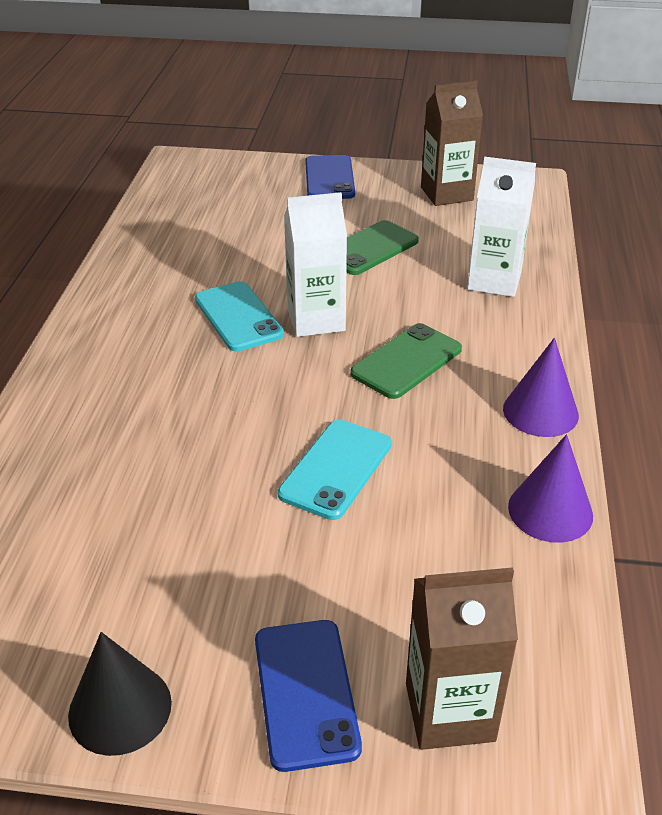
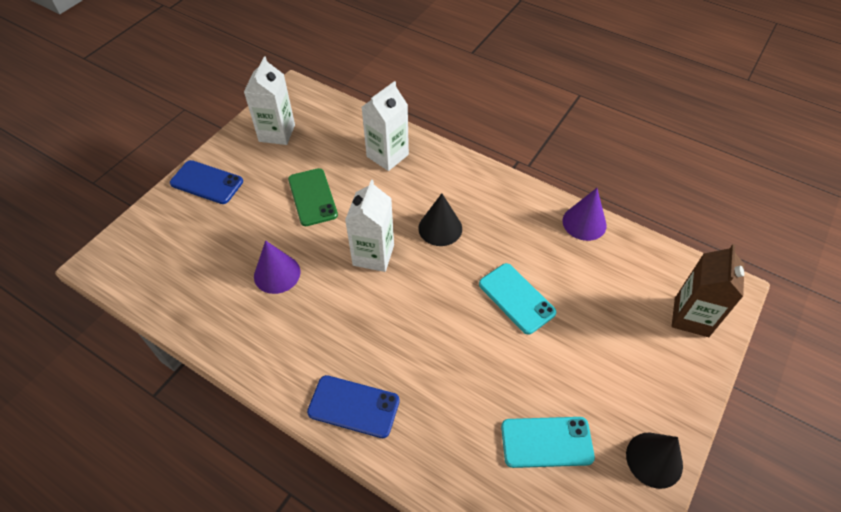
camera: 65 degrees left, 15 degrees up
(238, 317) = (344, 295): turquoise phone -> turquoise phone (546, 442)
(305, 693) = (666, 370): blue phone -> blue phone (353, 406)
(406, 361) = (440, 228): green phone -> black cone
(446, 194) = (277, 133): brown carton -> white carton
(540, 412) = (512, 191): purple cone -> purple cone (277, 274)

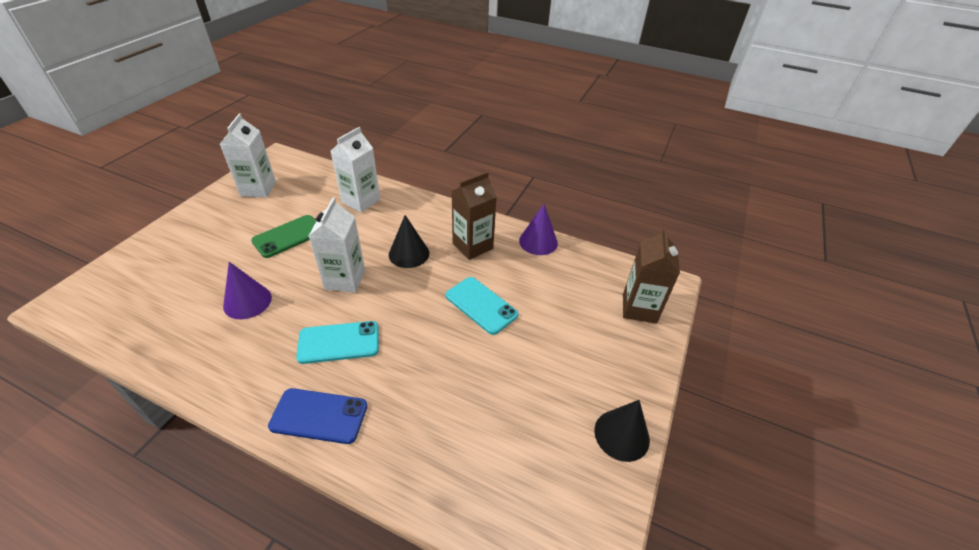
camera: 10 degrees left, 10 degrees down
(207, 182) = (184, 230): blue phone -> none
(312, 197) = (288, 236): green phone -> green phone turned 75 degrees clockwise
(510, 223) = (472, 246): none -> brown carton
(546, 442) = (516, 430): turquoise phone -> turquoise phone (339, 342)

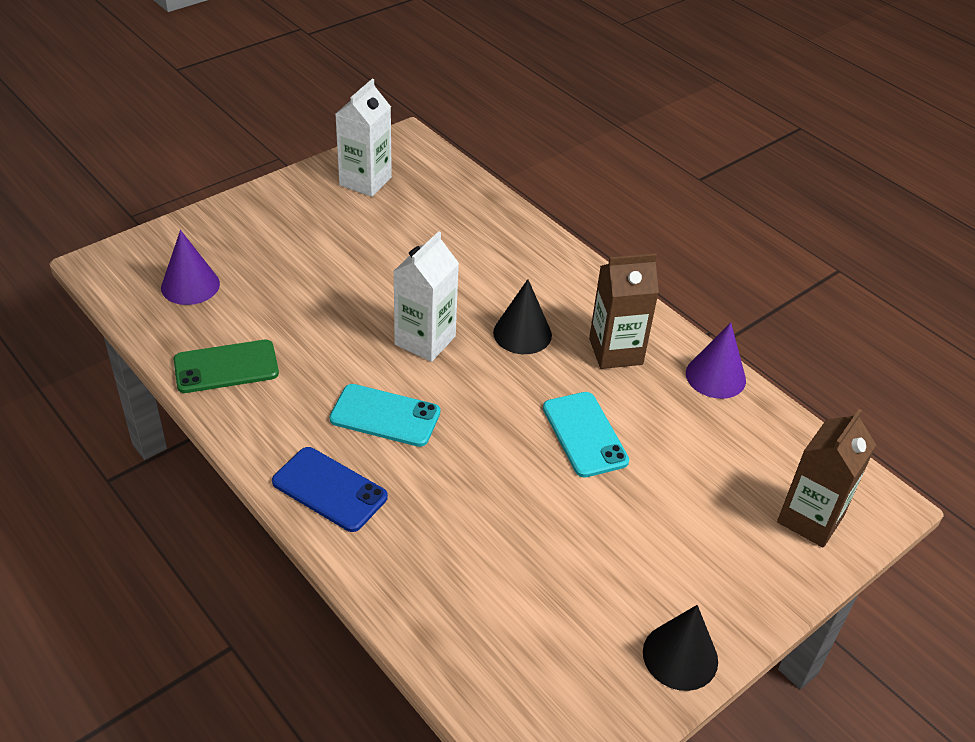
camera: 25 degrees right, 0 degrees up
(247, 301) = (300, 329): purple cone -> purple cone (190, 285)
(288, 236) = (378, 260): green phone -> green phone (226, 367)
(361, 201) = (492, 238): white carton -> none

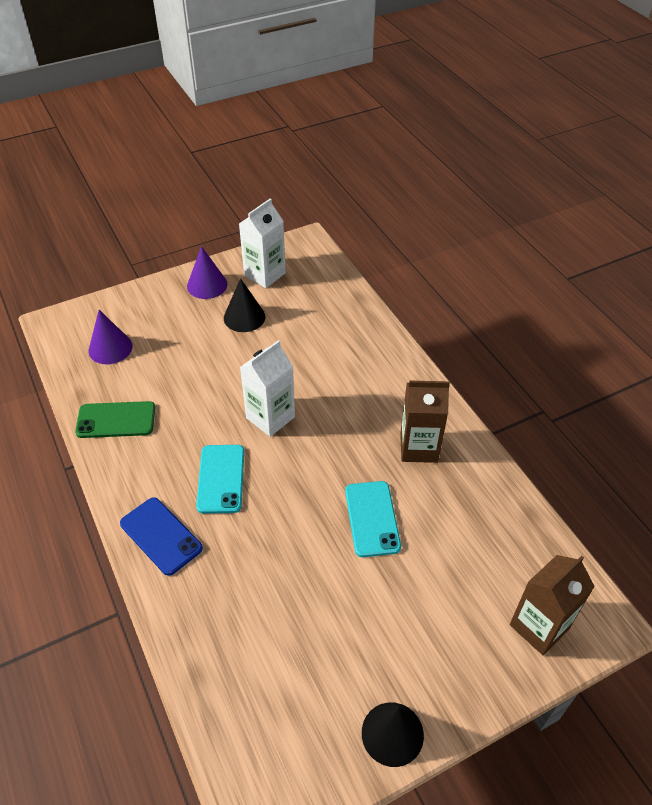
camera: 15 degrees right, 5 degrees up
(385, 416) = (221, 479): turquoise phone -> turquoise phone turned 60 degrees clockwise
(522, 333) = (348, 421): black cone -> black cone (244, 317)
(715, 376) = (495, 482): purple cone -> purple cone (207, 285)

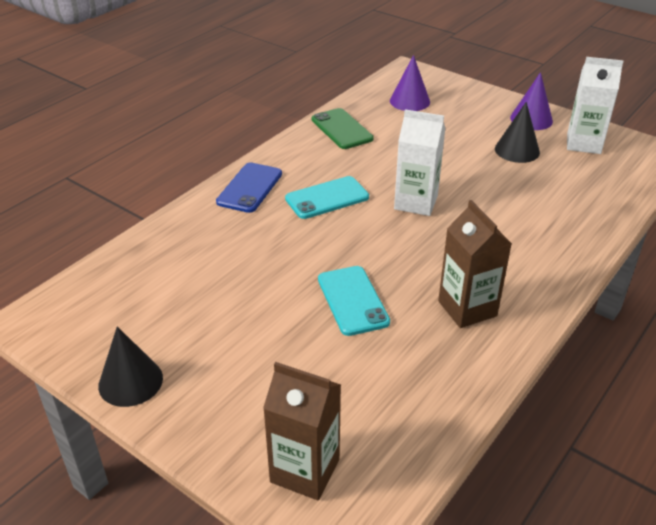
camera: 65 degrees right, 10 degrees down
(372, 518) = (352, 300): turquoise phone -> turquoise phone turned 75 degrees counterclockwise

